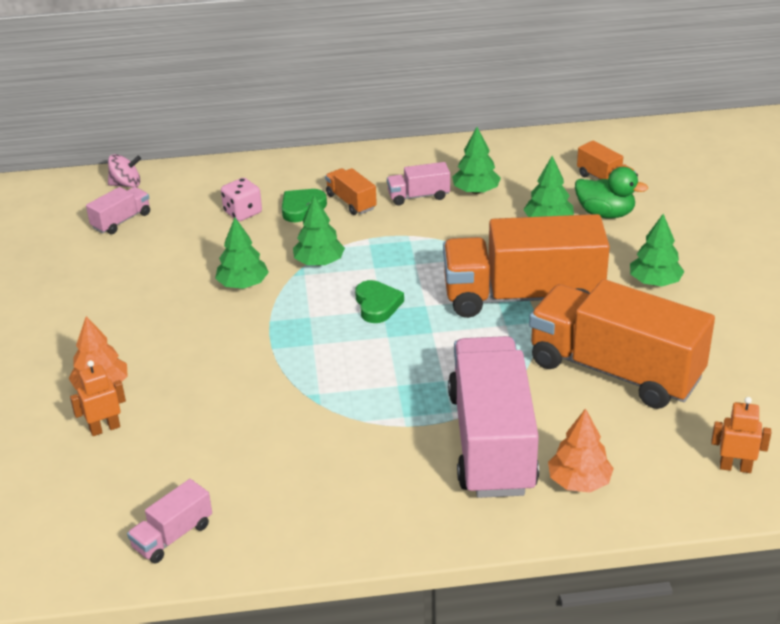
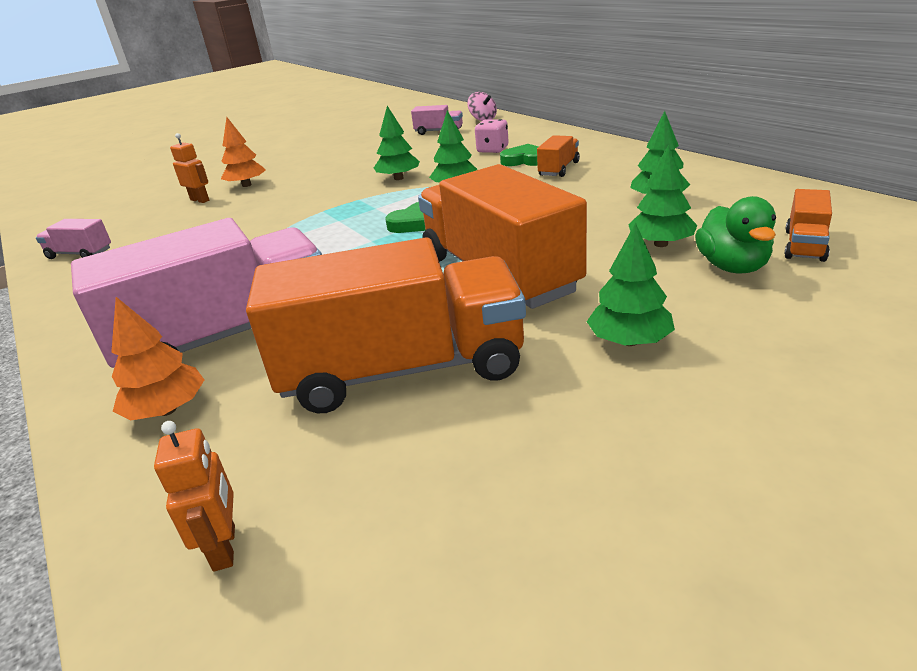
camera: 65 degrees right, 5 degrees down
(418, 196) = (608, 184): pink truck -> none
(615, 371) = (403, 370): orange truck -> orange truck turned 75 degrees clockwise

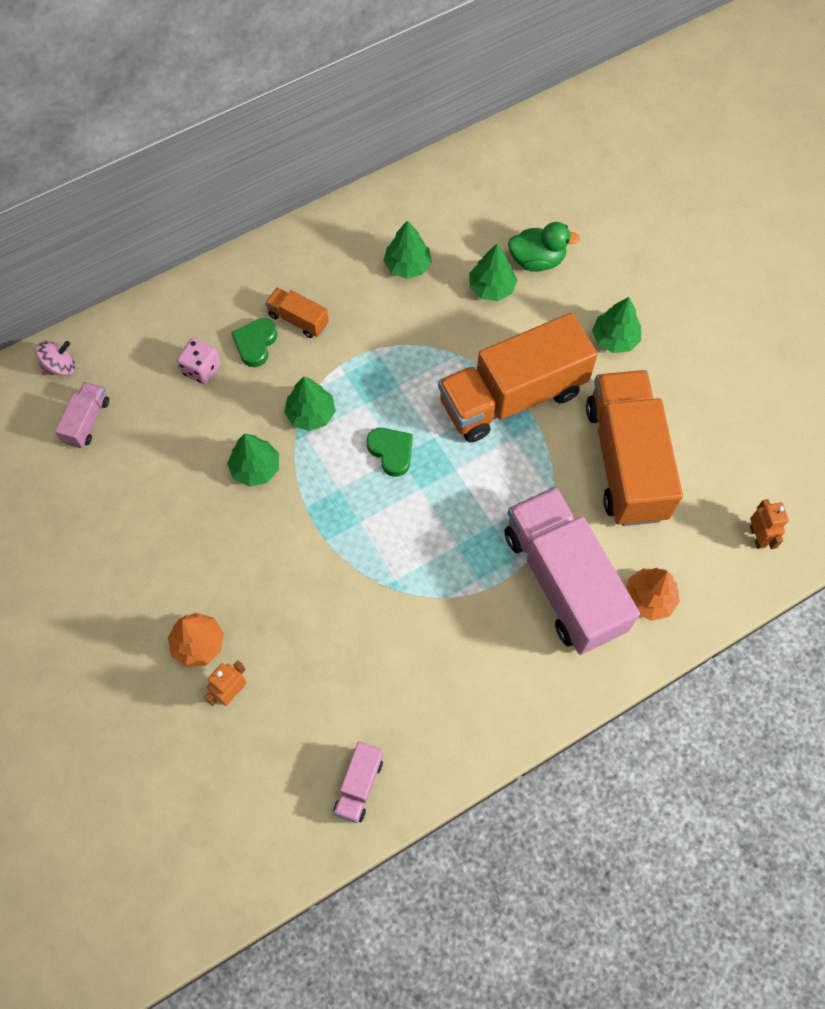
camera: 90 degrees left, 35 degrees up
(225, 547) = (758, 536): orange robot -> orange robot turned 90 degrees clockwise
(804, 245) = (517, 213): orange truck -> none

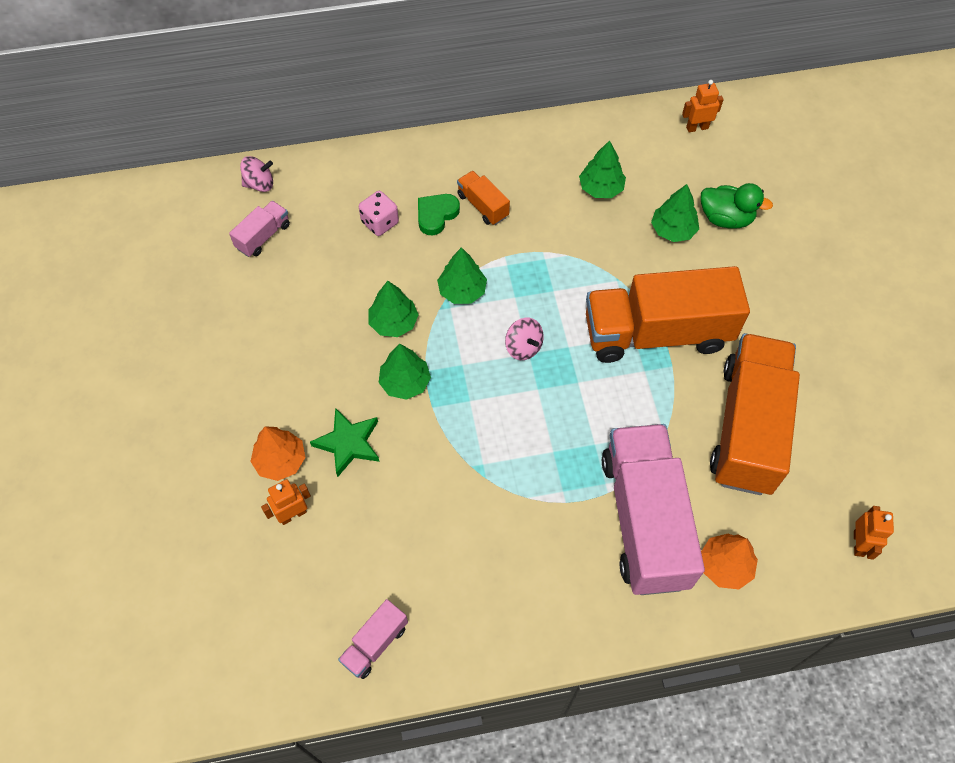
camera: 20 degrees right, 5 degrees down
(258, 604) = (348, 443): none -> green star
(391, 452) = (523, 347): green heart -> pink spinning top
(478, 174) = (697, 127): none -> orange robot
(614, 339) = (776, 311): green tree -> green tree (405, 382)

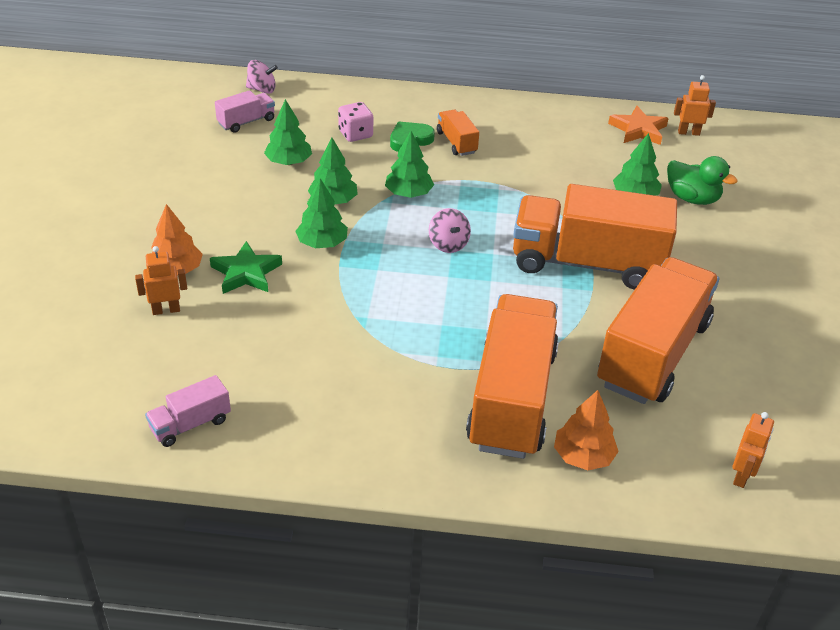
camera: 15 degrees right, 20 degrees down
(601, 188) = (575, 153): green tree -> green tree (289, 162)
(644, 520) = (512, 398): pink truck -> orange truck
(649, 137) = (638, 130): none -> orange star

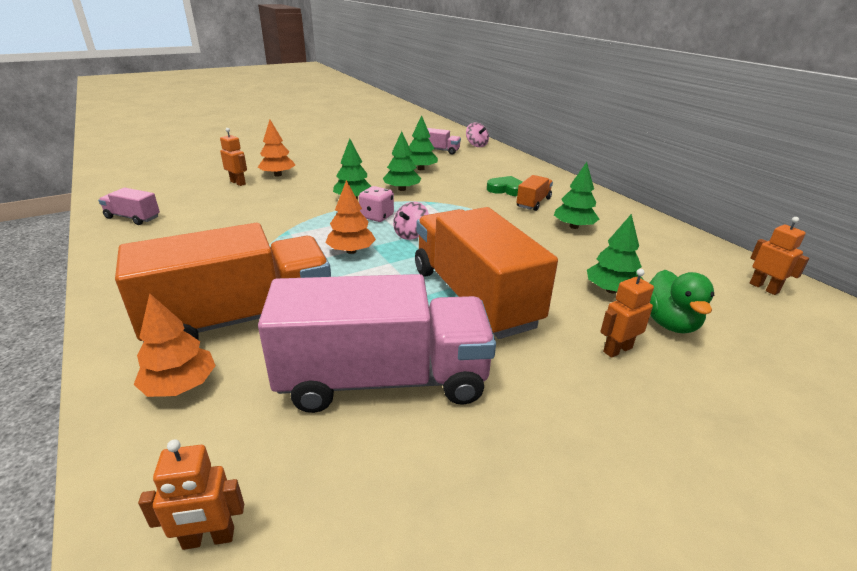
camera: 55 degrees right, 10 degrees down
(246, 273) = (296, 190): green star -> none
(355, 134) = (481, 175): pink dice -> pink dice (377, 216)
(408, 193) = (447, 206): green tree -> green tree (574, 226)
(446, 293) = (351, 251): none -> orange tree
(638, 130) = (707, 262): orange star -> none
(653, 353) = (383, 379): orange truck -> pink truck
(701, 238) = (617, 349): none -> orange robot

